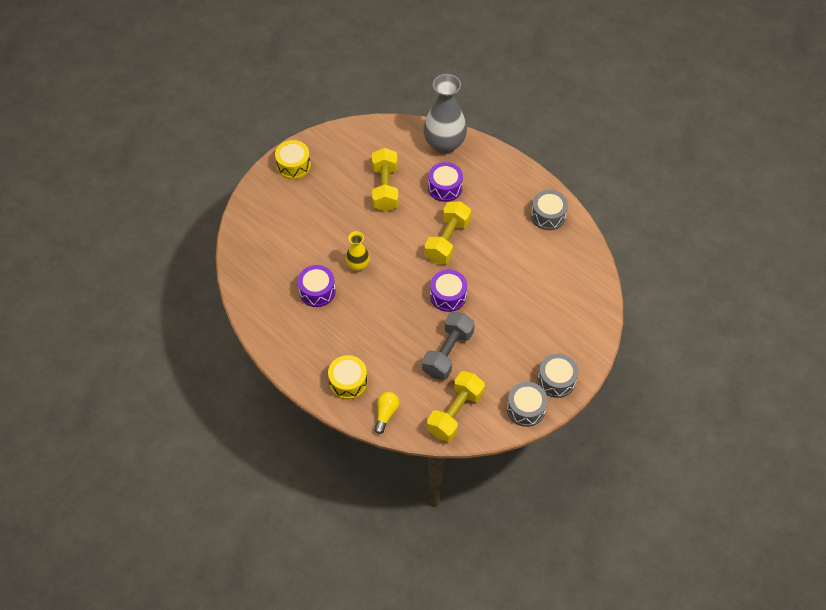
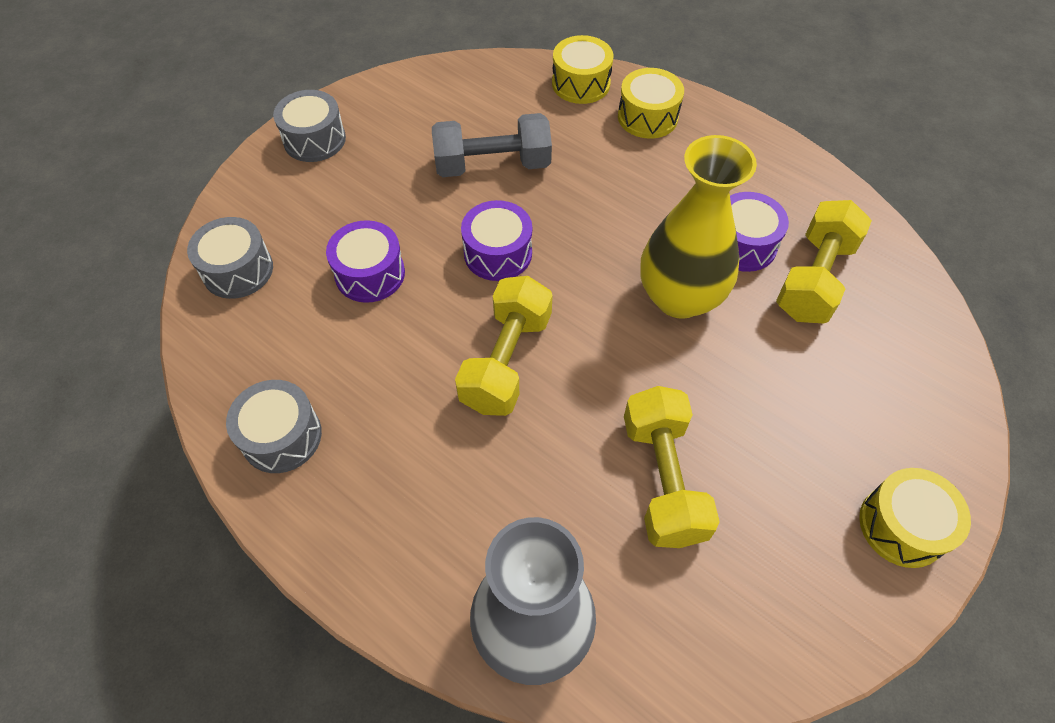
camera: 175 degrees right, 0 degrees up
(358, 265) = (679, 297): yellow vase -> yellow vase, size x1.92
(386, 414) = (581, 83): yellow light bulb -> yellow drum
(445, 188) = (520, 492): purple drum -> purple drum (370, 274)
(447, 353) = (492, 165): grey dumbbell -> grey dumbbell turned 60 degrees clockwise
(455, 413) = (476, 91): yellow dumbbell -> yellow dumbbell (814, 279)
(525, 409) = (368, 102): grey drum -> grey drum (238, 270)

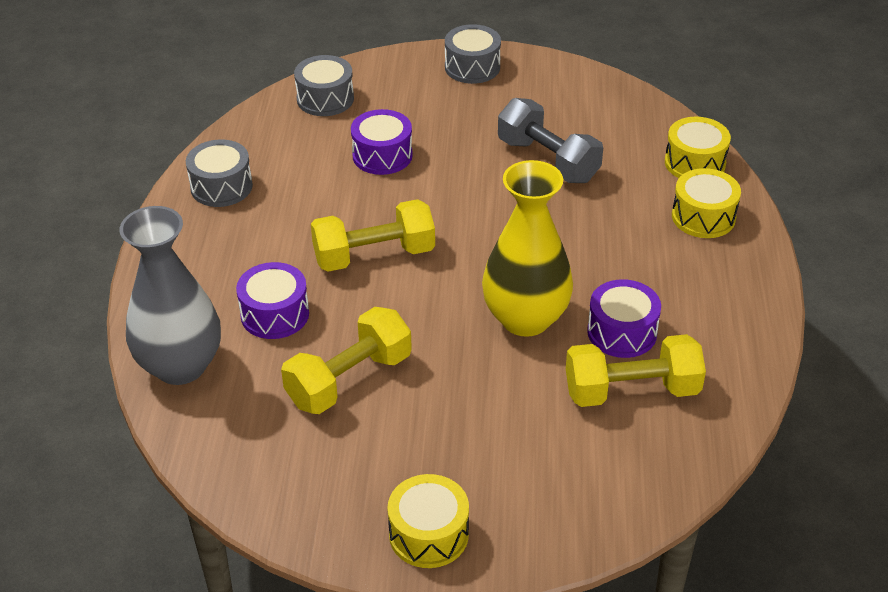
camera: 55 degrees right, 15 degrees down
(498, 253) = (465, 205): purple drum -> purple drum (275, 314)

